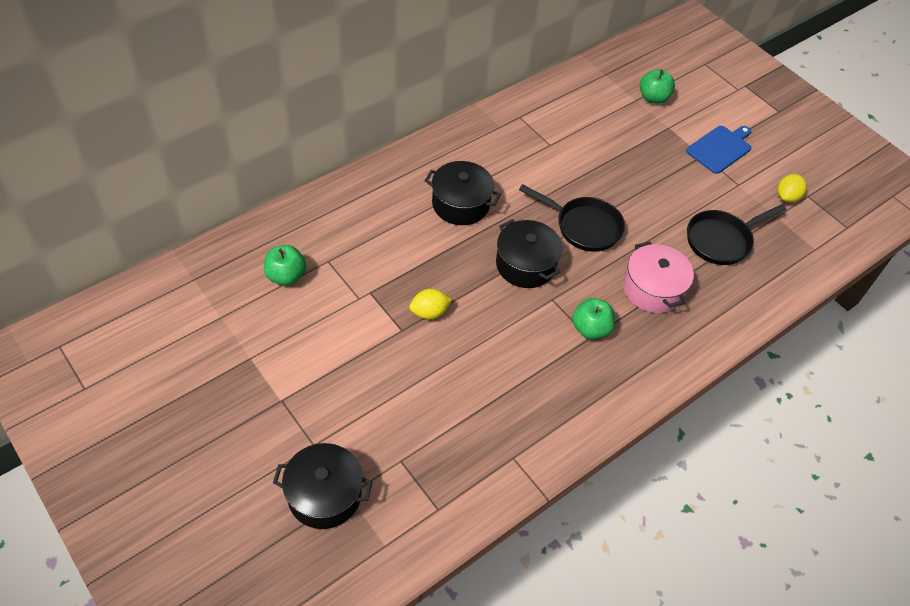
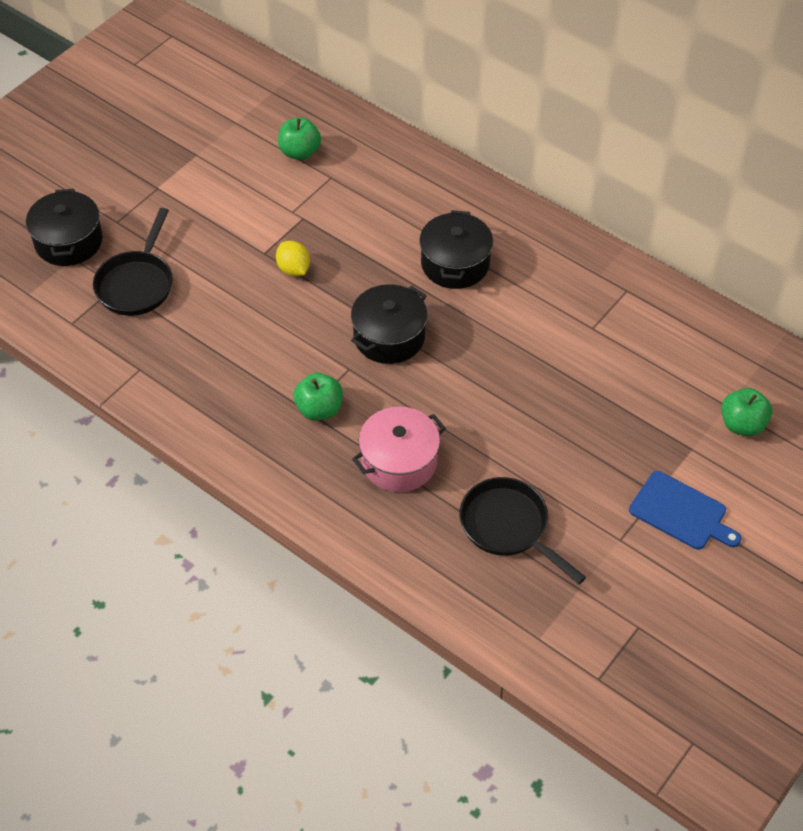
camera: 80 degrees right, 0 degrees up
(584, 226) = (470, 381): black pan -> black pan (137, 284)
(787, 197) = (623, 600): yellow lemon -> none

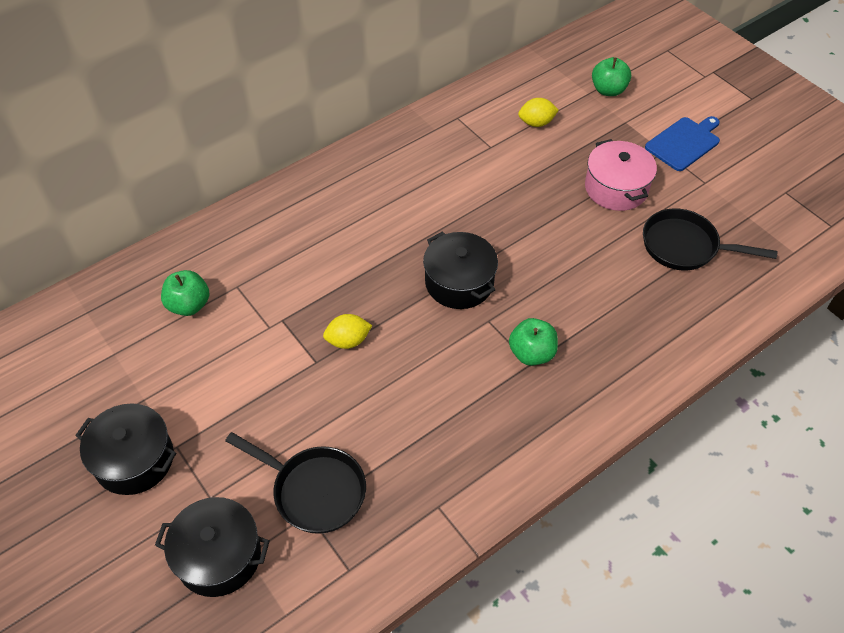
camera: 75 degrees left, 0 degrees up
(399, 461) = (604, 305): pink pot -> pink pot (616, 188)
(455, 264) = (388, 217): black pot -> black pot (134, 459)
(508, 527) = (685, 246): black pan -> black pan turned 45 degrees clockwise
(650, 362) = (536, 123): none -> yellow lemon

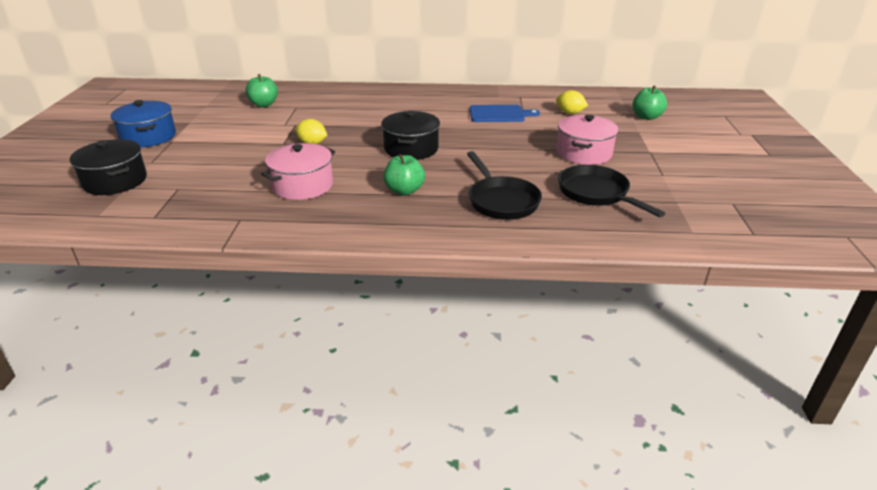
camera: 40 degrees right, 20 degrees down
(134, 459) = (148, 137): black pot -> blue pot
(314, 490) = (195, 182): black pan -> black pan (501, 201)
(430, 414) = (302, 185): none -> pink pot
(684, 143) = (673, 153): blue cutting board -> blue cutting board (499, 114)

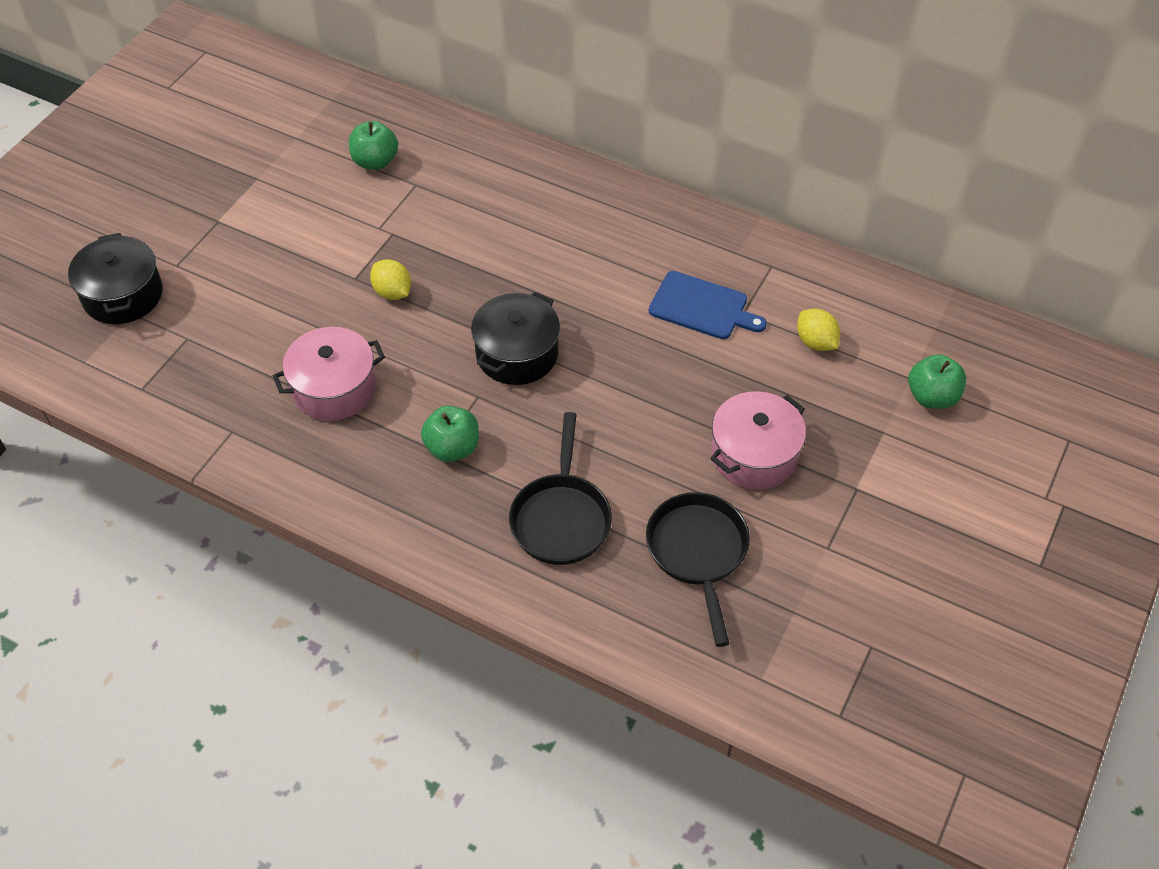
camera: 25 degrees right, 20 degrees up
(148, 137) = (193, 200): blue pot -> none

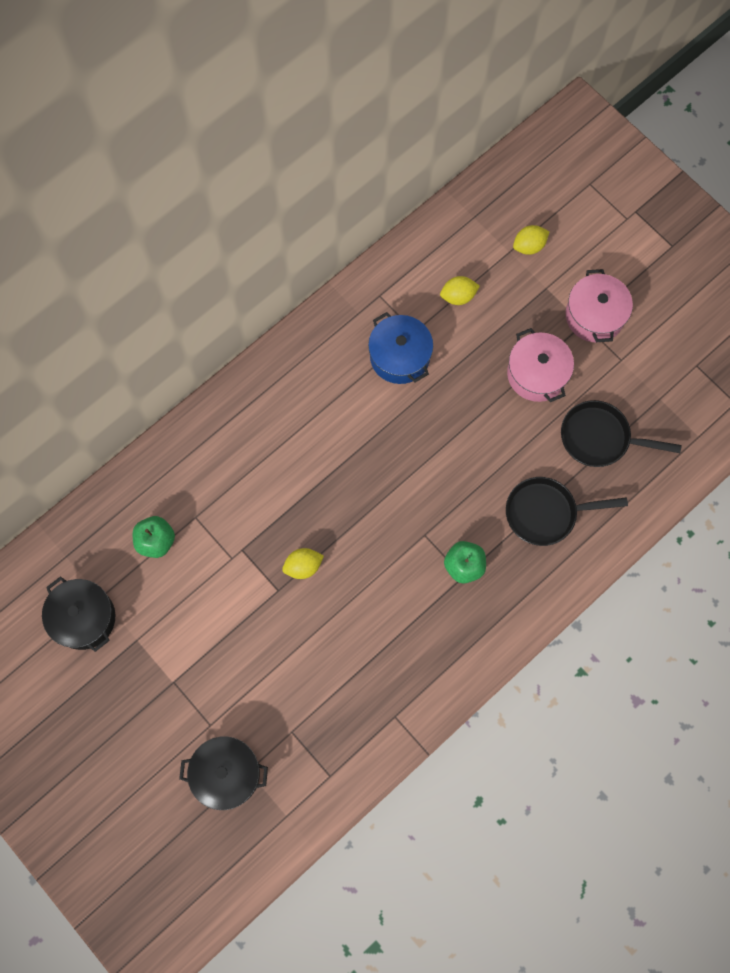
camera: 70 degrees left, 20 degrees up
(334, 388) = (381, 633): pink pot -> pink pot (594, 316)
(517, 354) = (396, 496): black pot -> black pot (84, 618)
(561, 518) = (545, 513): black pan -> black pan turned 150 degrees clockwise
(702, 307) = (399, 356): blue cutting board -> blue pot
(932, 397) = (529, 246): green apple -> yellow lemon

